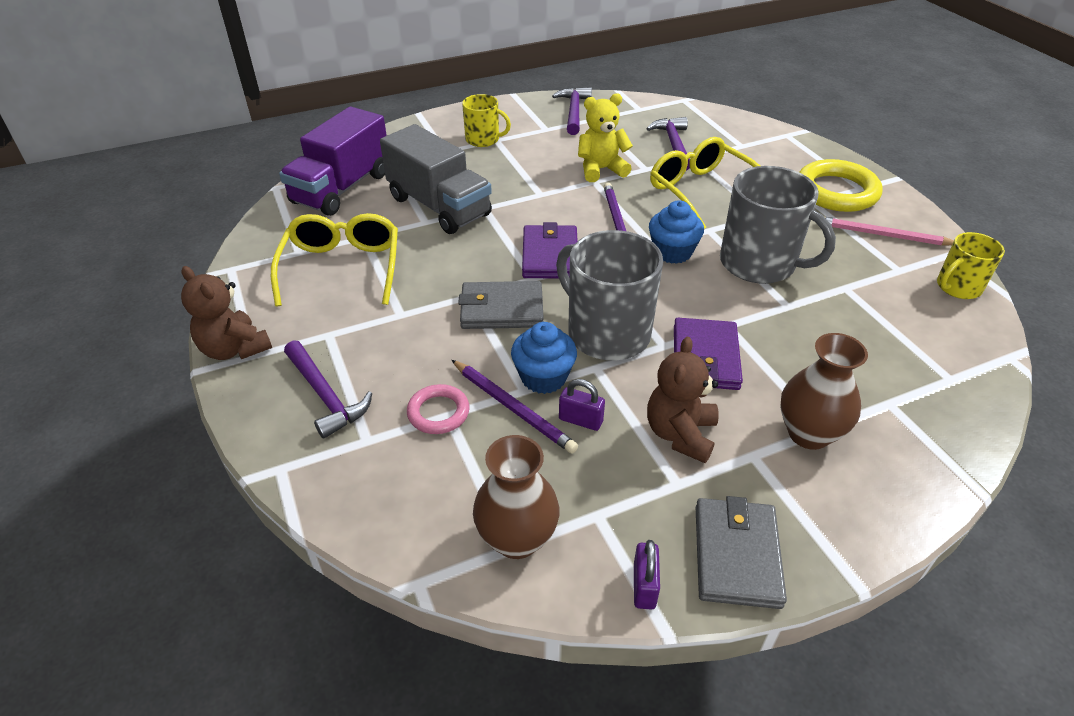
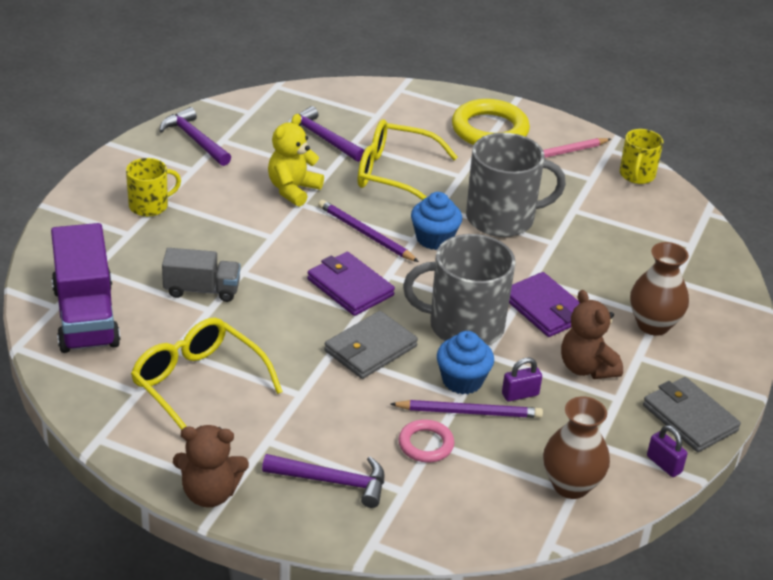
camera: 45 degrees left, 5 degrees down
(439, 206) = (202, 290): grey truck -> grey truck, size x0.60

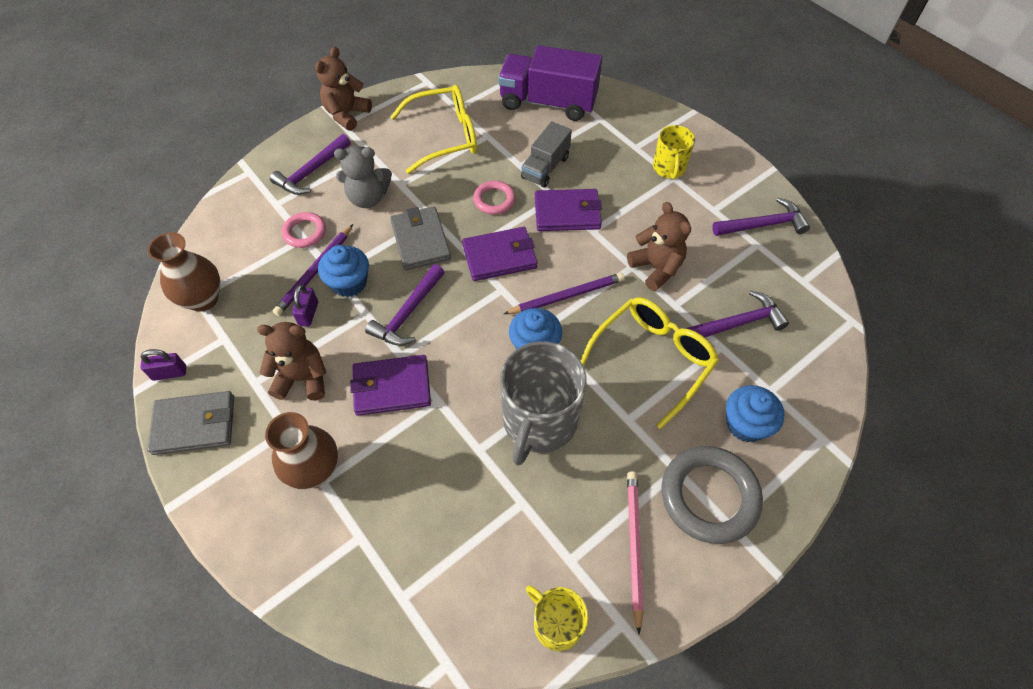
camera: 120 degrees right, 20 degrees up
(260, 258) = (567, 213): none -> purple wallet
(276, 313) = (494, 200): none -> pink ring
(293, 190) = (656, 268): yellow teddy bear -> brown teddy bear
(340, 413) = (368, 198): none -> grey teddy bear
(416, 122) = (745, 424): none -> blue cupcake
(463, 326) = (408, 313): grey mug -> purple hammer
(489, 130) = (709, 496): yellow ring -> grey ring

